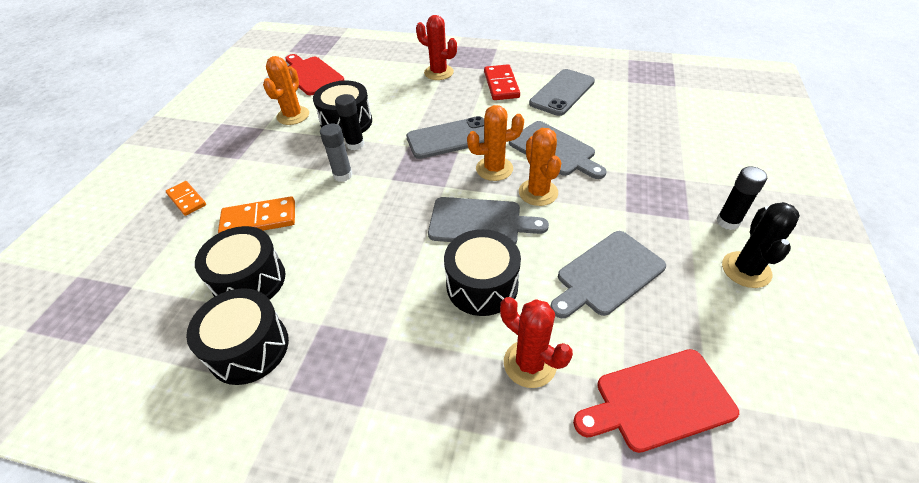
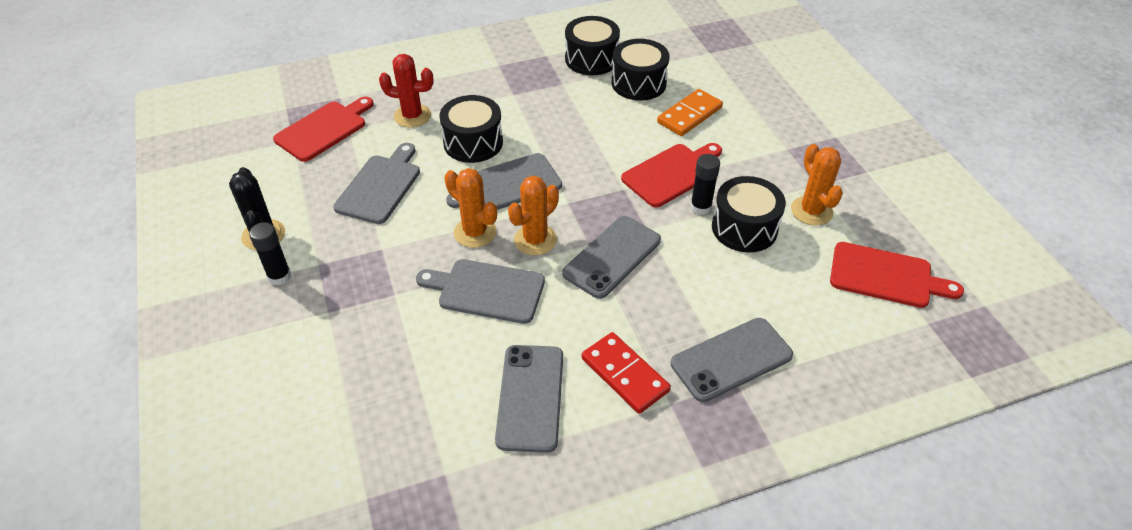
camera: 145 degrees right, 0 degrees up
(186, 200) = (768, 104): orange domino -> none
(343, 175) = (672, 174): grey glue stick -> red cutting board
(438, 72) = (731, 360): red cactus -> grey phone

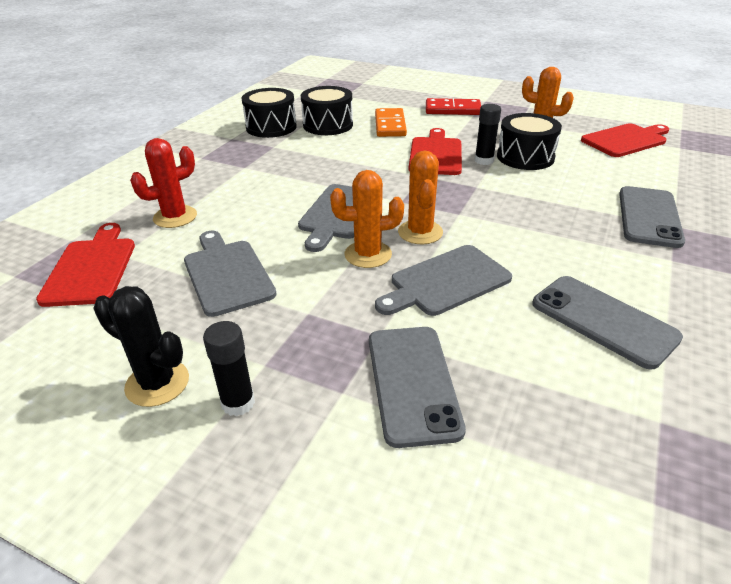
camera: 45 degrees left, 10 degrees down
(473, 143) = (263, 206): black drum -> none
(612, 257) = (486, 211): grey phone -> grey phone (413, 383)
(625, 374) = (621, 264): red domino -> red domino (453, 110)

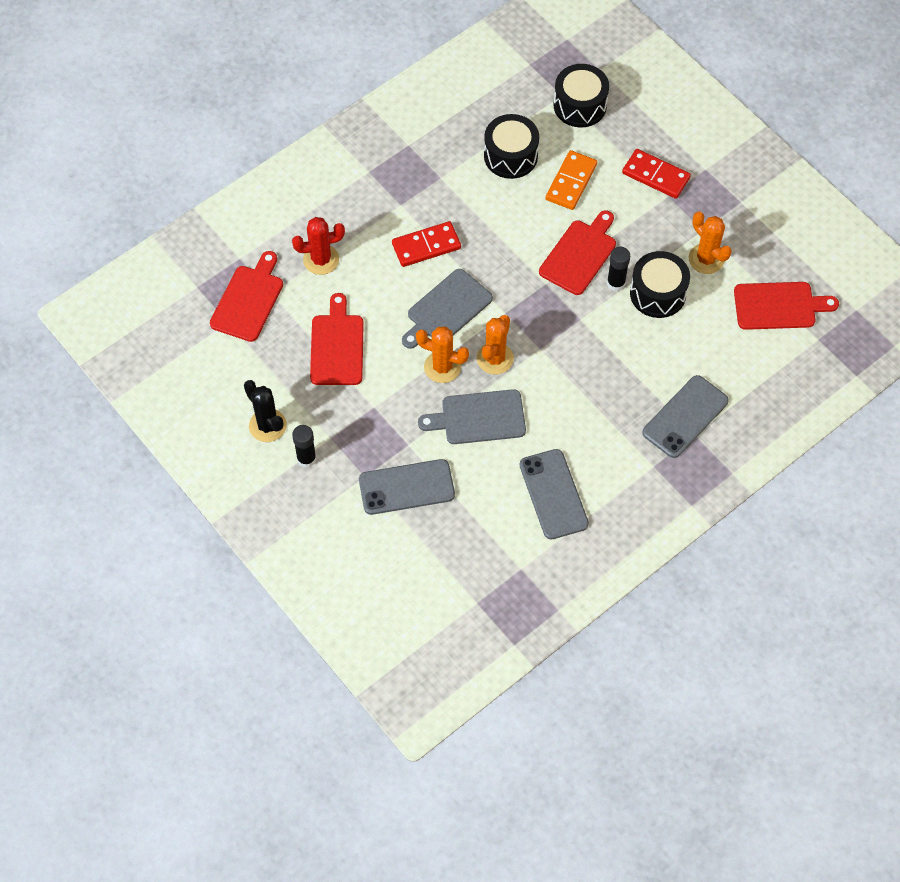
camera: 25 degrees right, 25 degrees up
(227, 274) = (337, 346): grey cutting board -> red cutting board
(271, 127) = (454, 137): black drum -> black drum (580, 105)
(287, 183) = (426, 246): none -> red domino
(413, 383) = (406, 487): grey phone -> grey phone turned 60 degrees clockwise

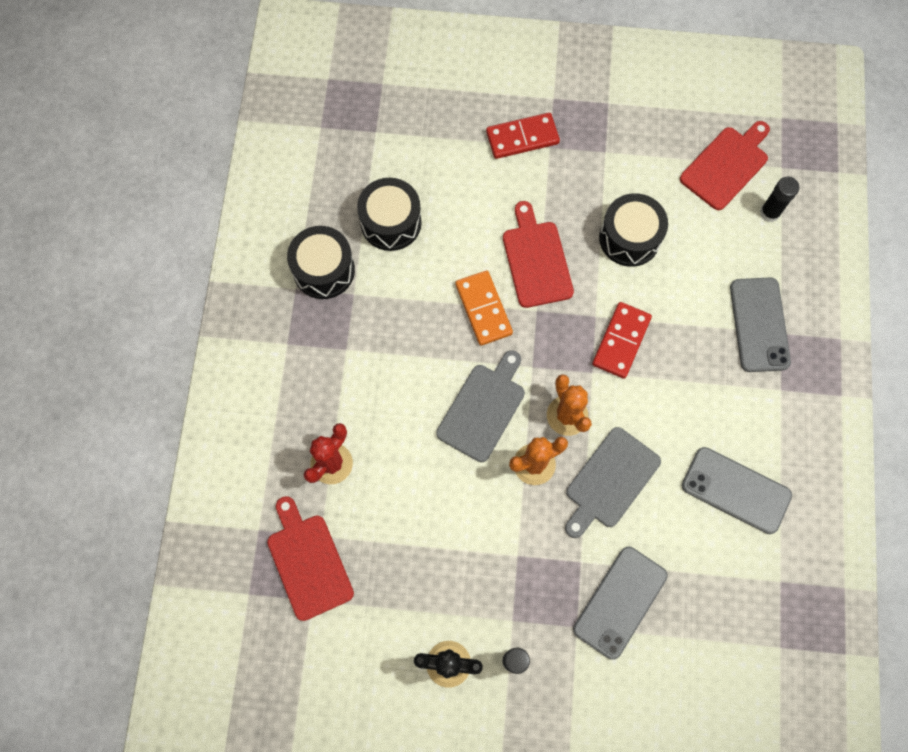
camera: 45 degrees left, 10 degrees up
(337, 346) = (429, 530): red cutting board -> none
(426, 246) = (407, 367): red domino -> red domino (621, 341)
(446, 309) = (483, 408): grey cutting board -> grey cutting board turned 150 degrees counterclockwise
(571, 182) = (463, 202): orange domino -> orange domino (483, 309)
(580, 105) = (399, 128): black drum -> black drum (324, 270)
(616, 283) = (589, 259): black glue stick -> black glue stick (769, 213)
(706, 259) = (634, 175): orange cactus -> none

